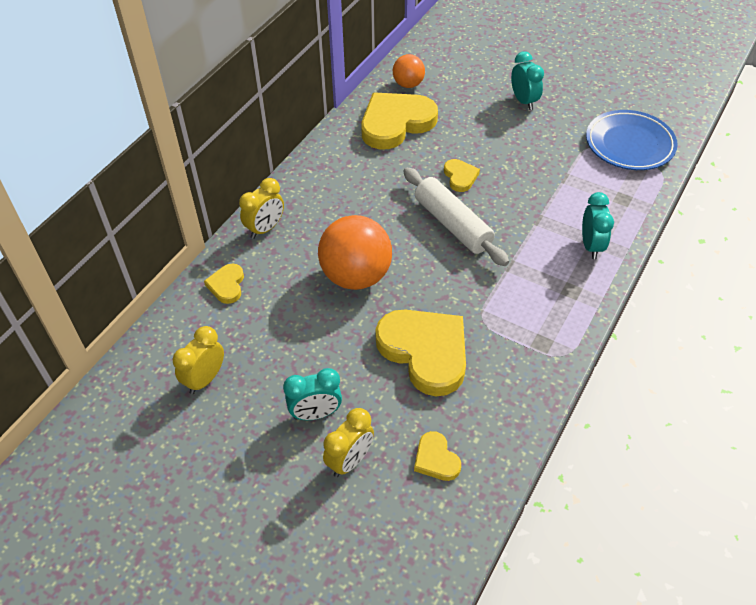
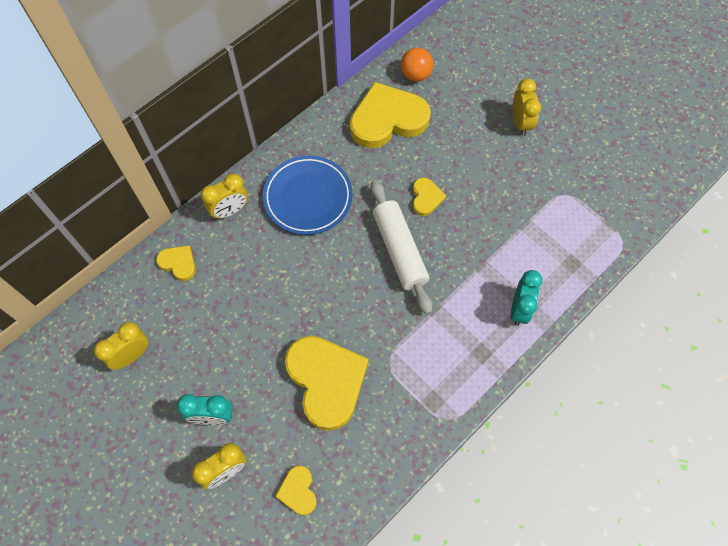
camera: 15 degrees right, 15 degrees up
(227, 285) = (178, 263): yellow heart -> yellow heart turned 105 degrees clockwise
(356, 276) = (293, 284): orange ball -> none
(524, 101) = (520, 123): turquoise clock -> yellow clock
(629, 144) = (604, 201): blue plate -> blue plate (308, 197)

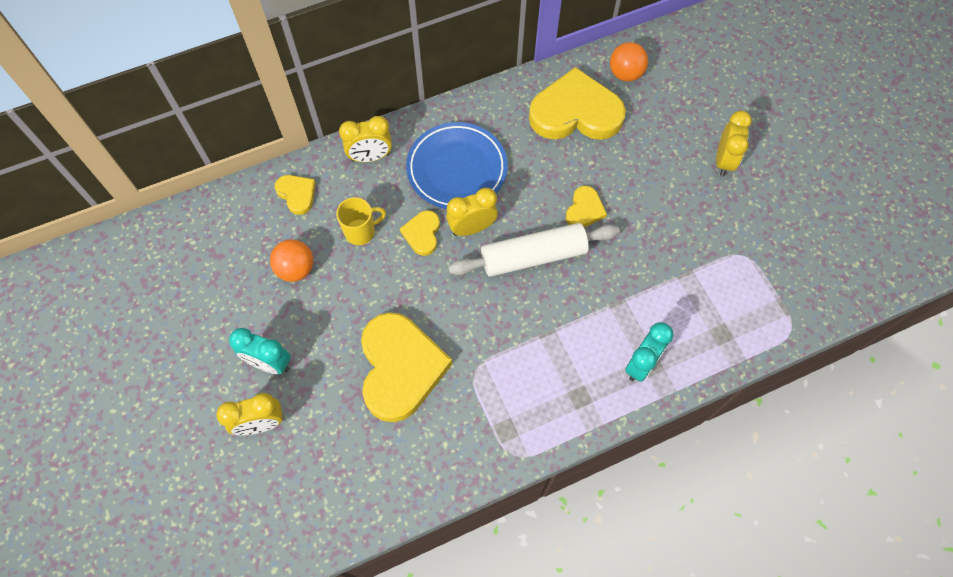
camera: 20 degrees right, 0 degrees up
(132, 355) = (214, 272): yellow clock -> yellow clock (472, 228)
(203, 328) = (296, 269): none -> orange ball
(247, 277) = (361, 232): none -> yellow mug
(298, 491) = (326, 472): yellow heart -> yellow heart (422, 234)
(400, 250) = (533, 256): white rolling pin -> white rolling pin turned 75 degrees clockwise

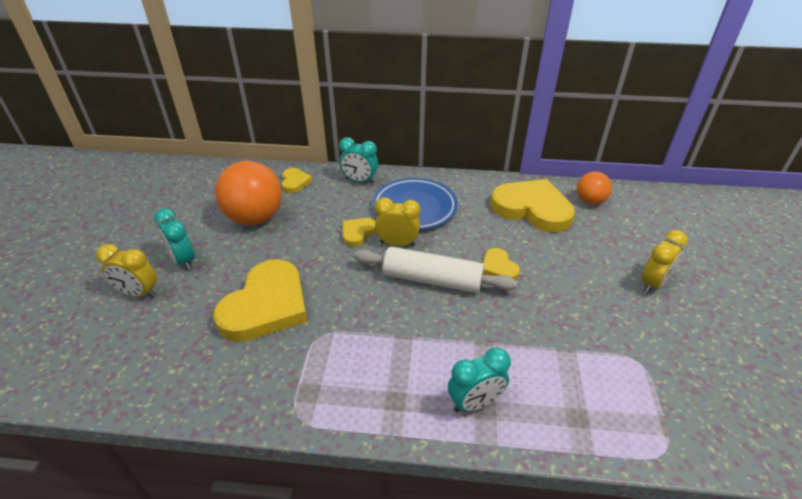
camera: 30 degrees right, 25 degrees down
(296, 269) = (255, 218): orange ball -> orange ball, size x1.82
(361, 232) = (316, 215): yellow mug -> none
(370, 157) = (359, 181): yellow clock -> turquoise clock
(584, 209) = (498, 267): yellow heart -> yellow heart turned 105 degrees clockwise

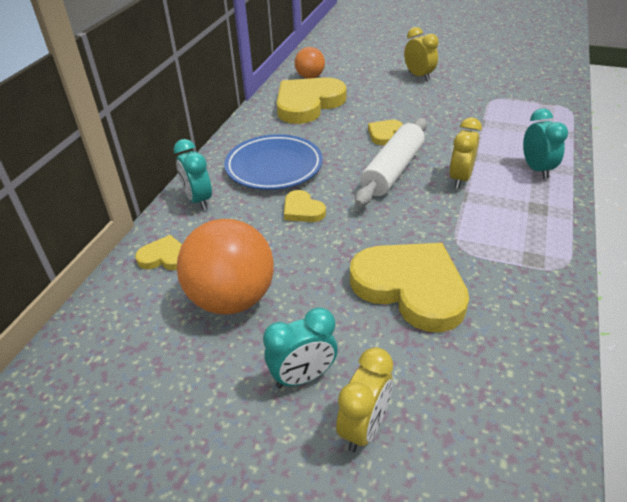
camera: 75 degrees left, 0 degrees up
(359, 181) = (198, 200): turquoise clock -> turquoise clock turned 120 degrees clockwise
(397, 243) = (331, 185): yellow clock -> yellow clock (460, 179)
(498, 267) = (384, 134): yellow heart -> yellow heart turned 135 degrees clockwise

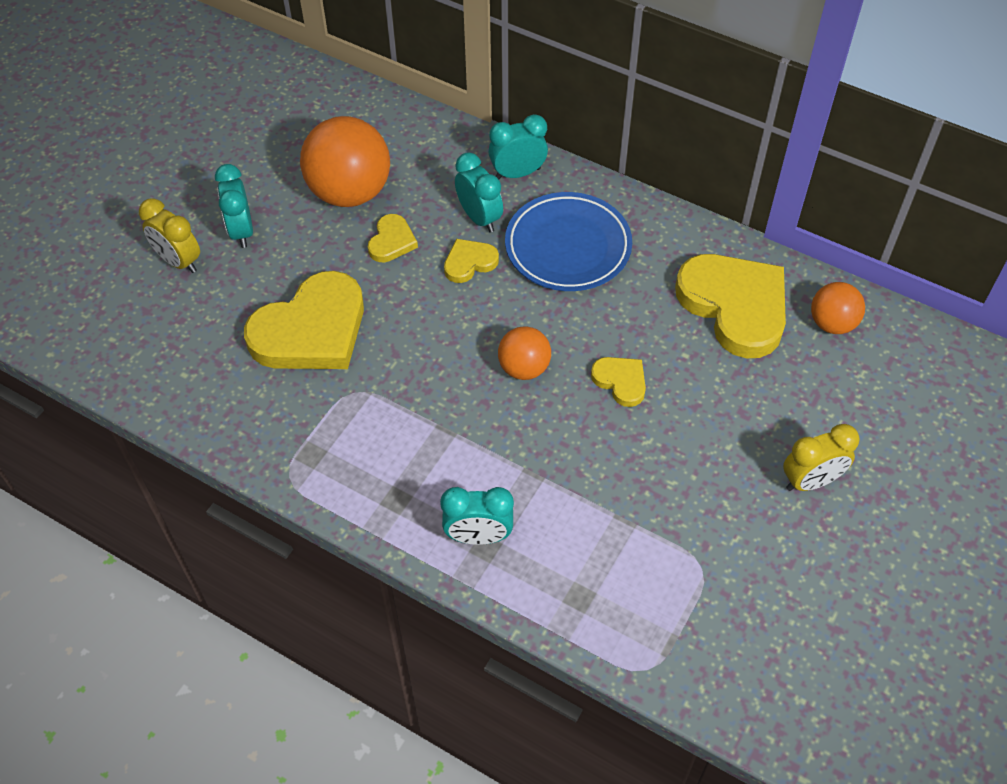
camera: 100 degrees right, 15 degrees up
(164, 257) = (428, 145): yellow heart -> yellow heart (392, 241)
(252, 212) = (479, 218): none -> turquoise clock
(393, 171) = (524, 368): white rolling pin -> orange ball
(460, 179) = (484, 436): yellow clock -> none

